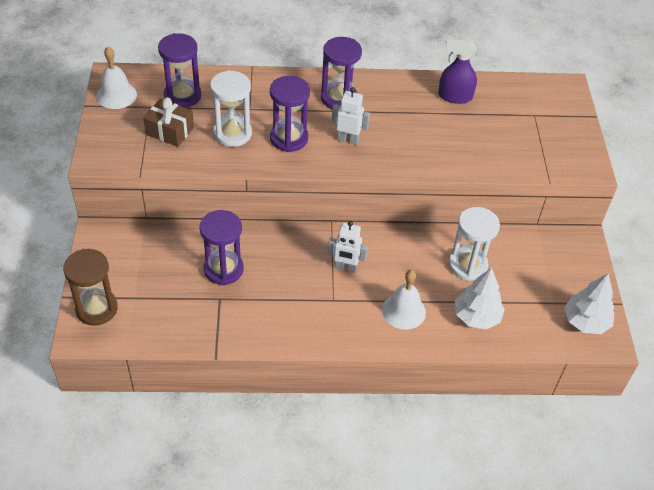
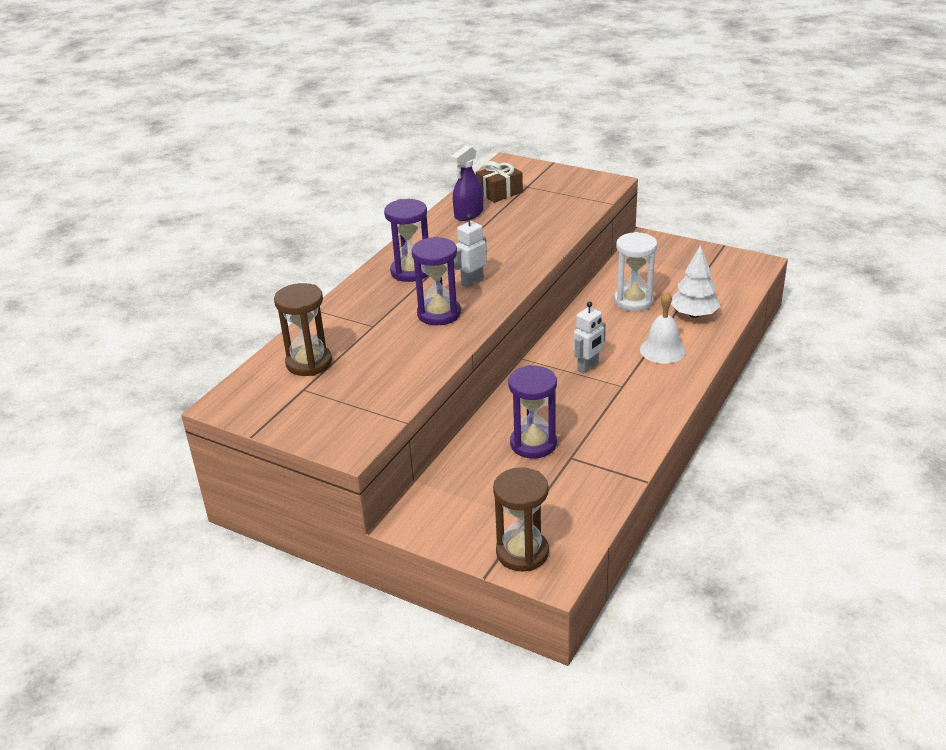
camera: 55 degrees left, 15 degrees down
(116, 95) = (259, 408): white bell -> none
(170, 131) = (356, 384): brown gift -> brown gift (499, 192)
(182, 96) = (309, 363): purple hourglass -> brown hourglass
(232, 133) = (399, 345): white hourglass -> none
(585, 322) = (733, 266): white tree -> none

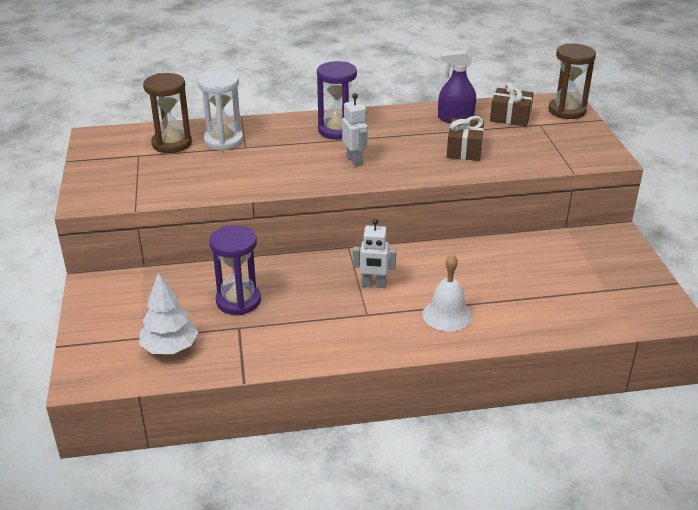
camera: 50 degrees right, 0 degrees up
(439, 314) = (292, 165): purple hourglass -> none
(472, 282) = (355, 160): white robot -> white robot turned 60 degrees clockwise
(522, 230) = (464, 150): none -> brown gift
(522, 553) = (98, 352): brown hourglass -> brown hourglass (567, 111)
(633, 301) = (504, 268): white hourglass -> white hourglass (223, 141)
(694, 314) = (528, 311): white tree -> white tree (170, 348)

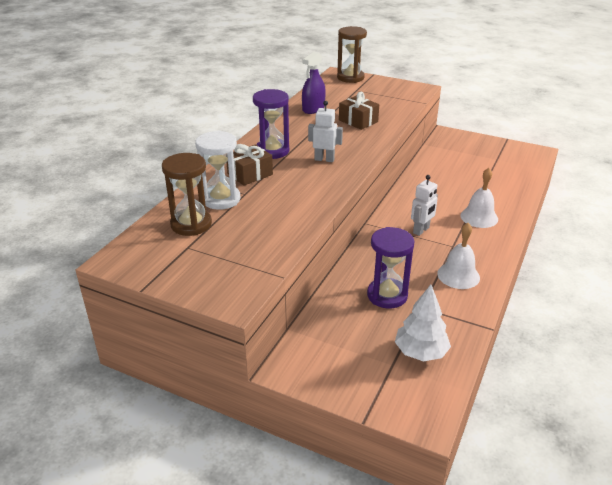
camera: 55 degrees left, 0 degrees up
(315, 334) = (458, 275): none -> white bell
(510, 117) = (335, 94): brown gift -> brown gift (250, 174)

